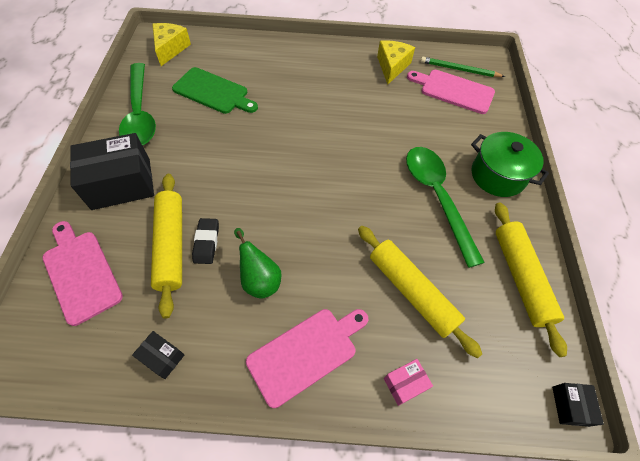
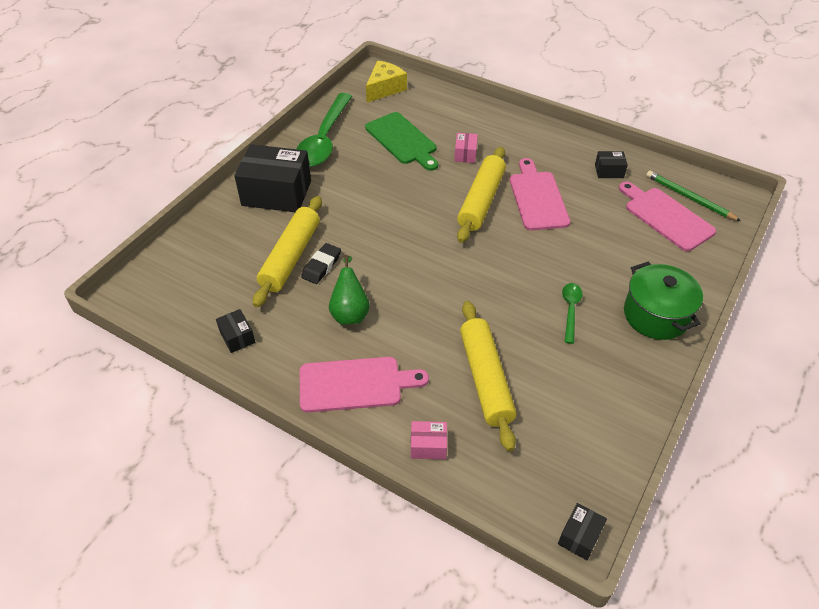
camera: 30 degrees right, 10 degrees down
(81, 272) = (209, 250): pink cutting board -> pink cutting board (537, 198)
(274, 87) = (465, 154): none -> pink box
(392, 66) = (609, 171): yellow cheese -> black box
(436, 197) = (570, 310): green spoon -> green spoon, size x0.47
(520, 278) = (610, 414): yellow rolling pin -> yellow rolling pin (481, 201)

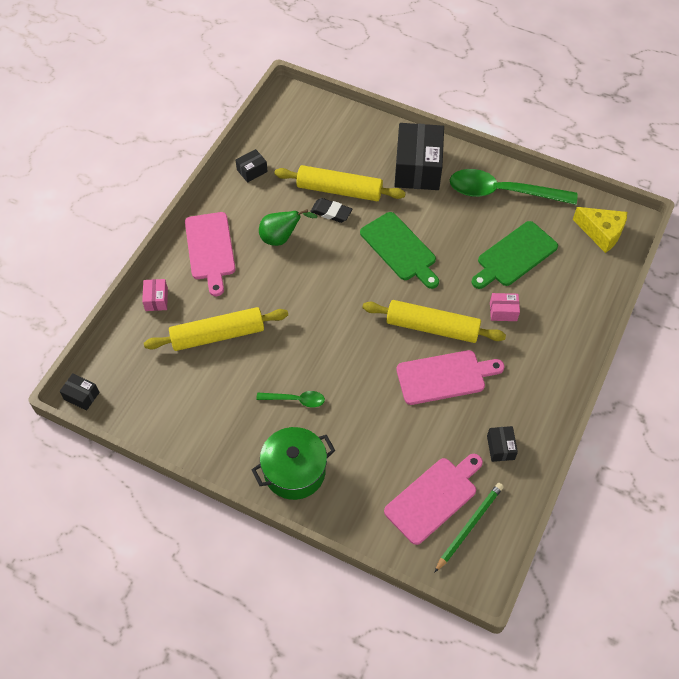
camera: 85 degrees right, 10 degrees up
(382, 215) = (400, 249): none -> green cutting board

